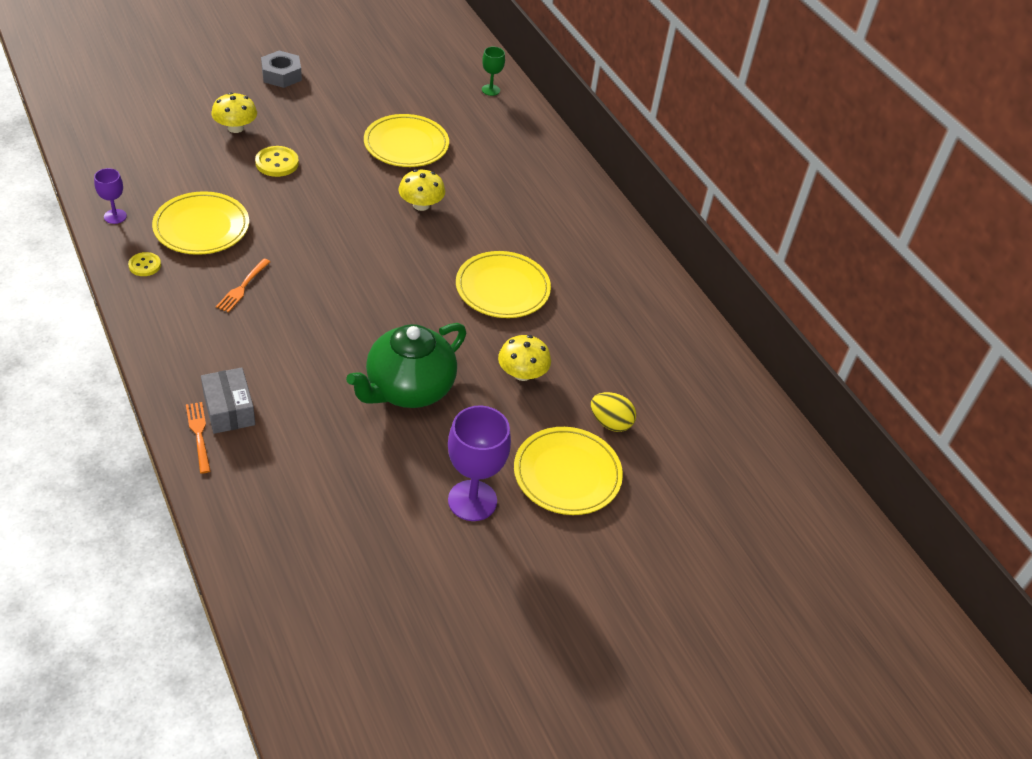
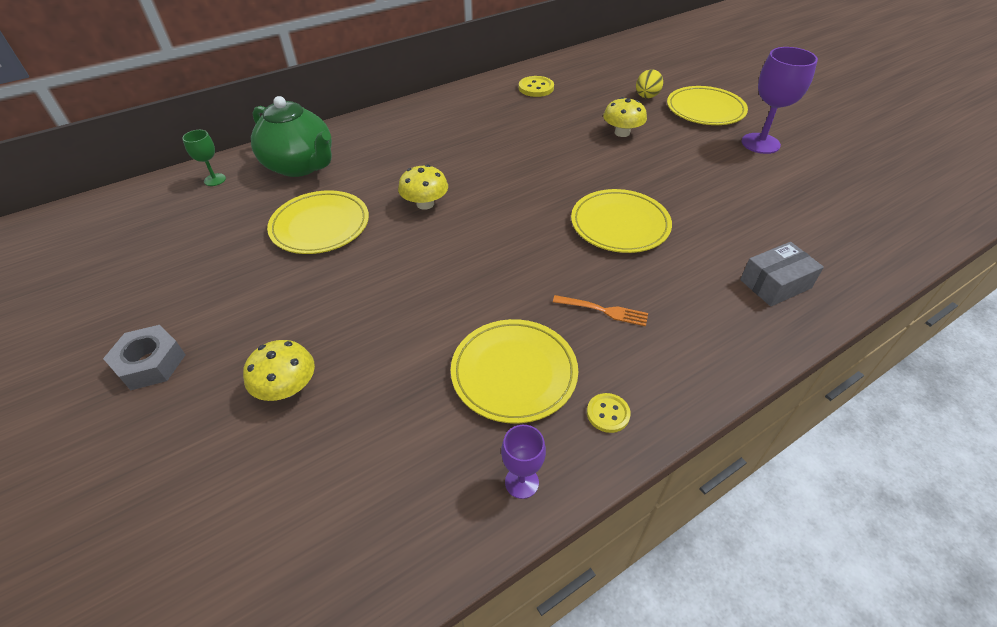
camera: 90 degrees left, 0 degrees up
(199, 434) = (820, 298): orange fork -> none
(277, 163) = (367, 327): yellow button -> yellow button (536, 88)
(408, 389) = (675, 183): green teapot -> green teapot (301, 166)
(502, 288) = (528, 148): yellow plate -> yellow plate (619, 224)

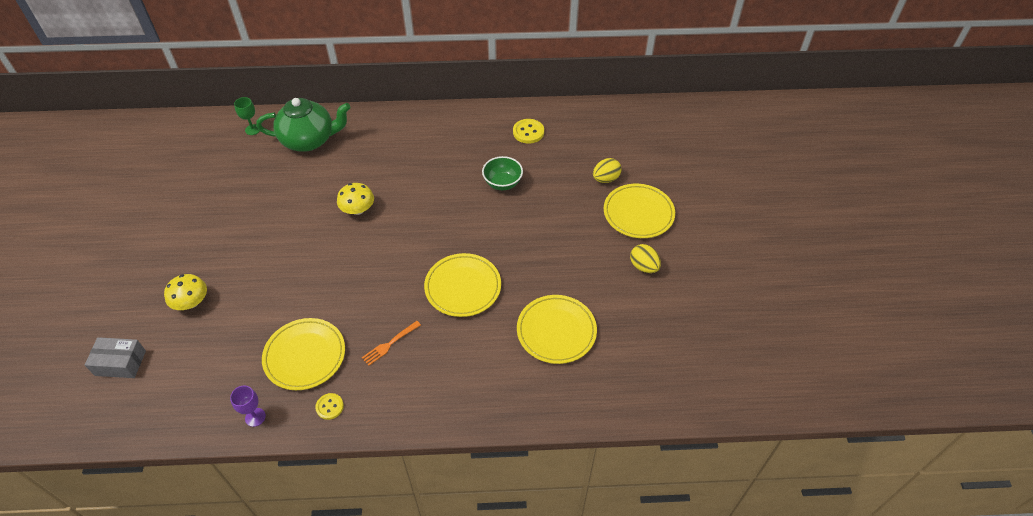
camera: 30 degrees right, 5 degrees up
(150, 363) = (141, 252): grey nut -> none
(301, 166) = (309, 140): green teapot -> green teapot turned 75 degrees counterclockwise
(320, 226) = (284, 198): yellow plate -> yellow plate (556, 331)
(557, 130) = (502, 183): none -> green bowl
(603, 311) = (390, 344): orange fork -> orange fork turned 90 degrees clockwise
(622, 133) = (548, 207): yellow mushroom -> none
(760, 143) = (643, 266): purple goblet -> yellow egg
(775, 284) = (514, 383): grey box -> grey box (120, 363)

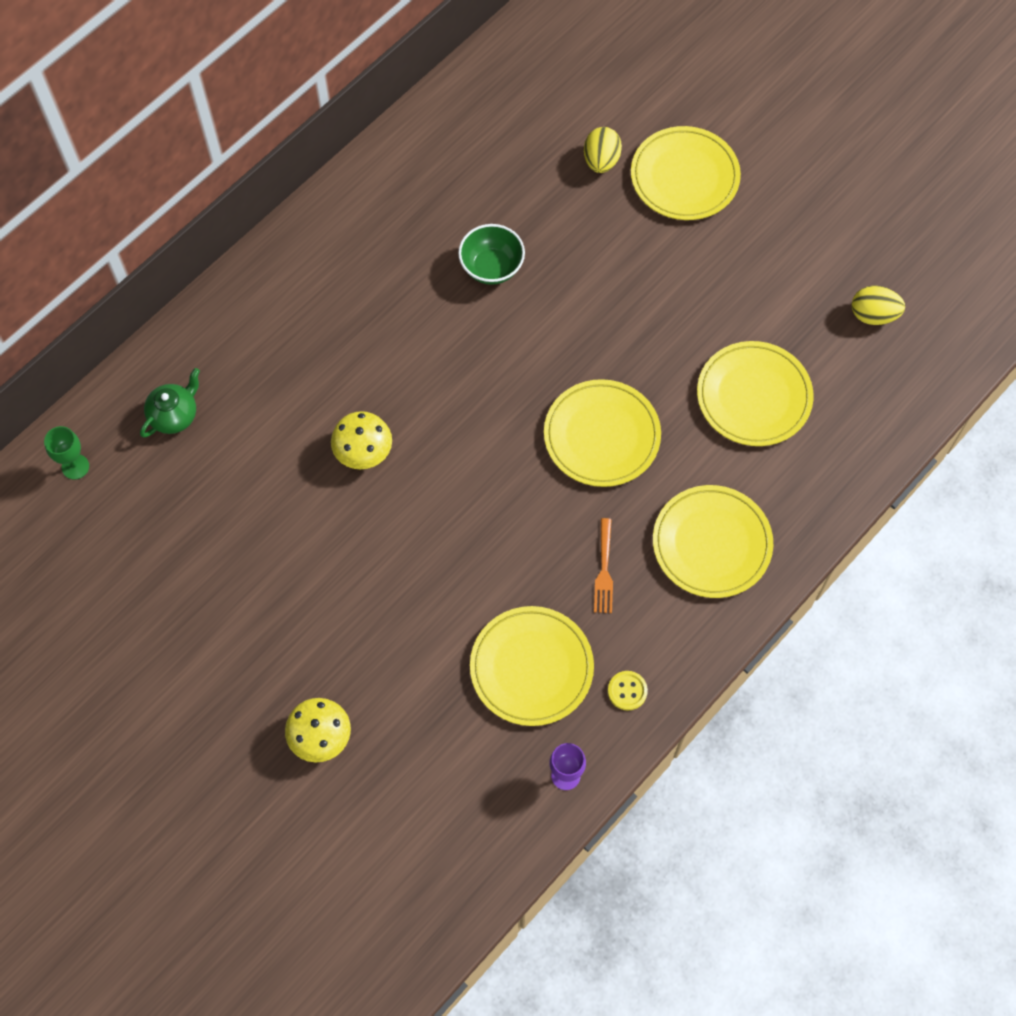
camera: 45 degrees left, 15 degrees up
(120, 363) = (338, 873): grey box -> none
(309, 140) = (174, 415): green teapot -> green teapot, size x0.51
(452, 378) = (711, 544): none -> yellow plate
(528, 132) = (439, 170): yellow button -> none
(643, 266) = (759, 240): yellow egg -> yellow egg (873, 315)

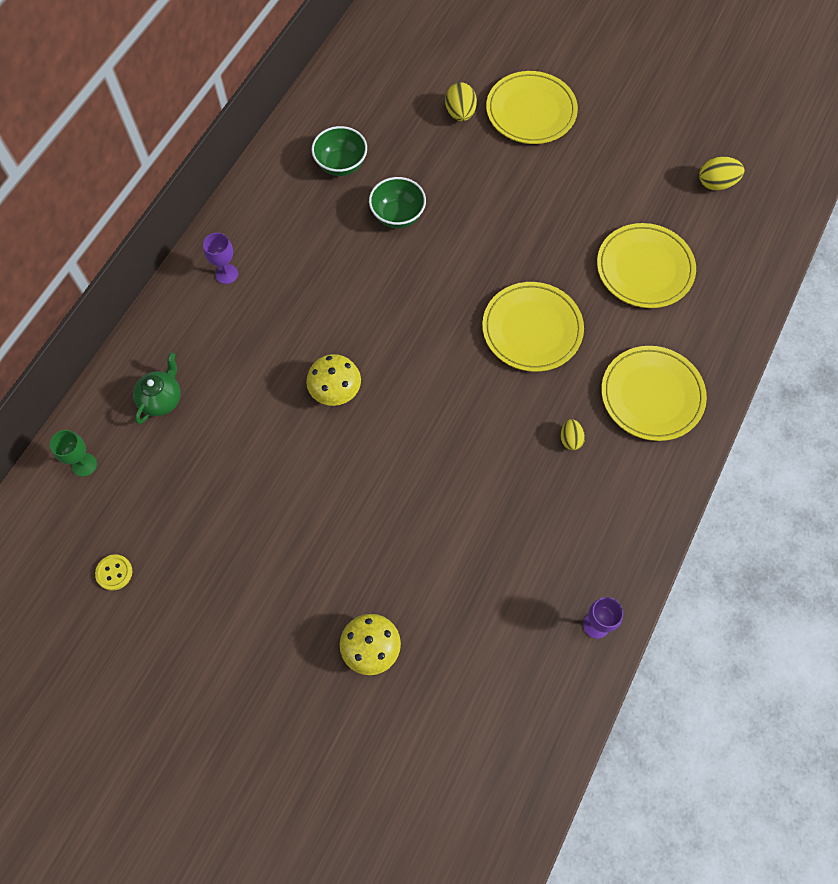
camera: 15 degrees left, 0 degrees up
(282, 291) = (226, 274): none -> purple goblet
(445, 192) = (341, 164): none -> green bowl
(531, 667) = (536, 538): yellow plate -> none
(604, 570) = (570, 439): orange fork -> yellow egg
(627, 691) = (624, 537): yellow button -> yellow button (114, 572)

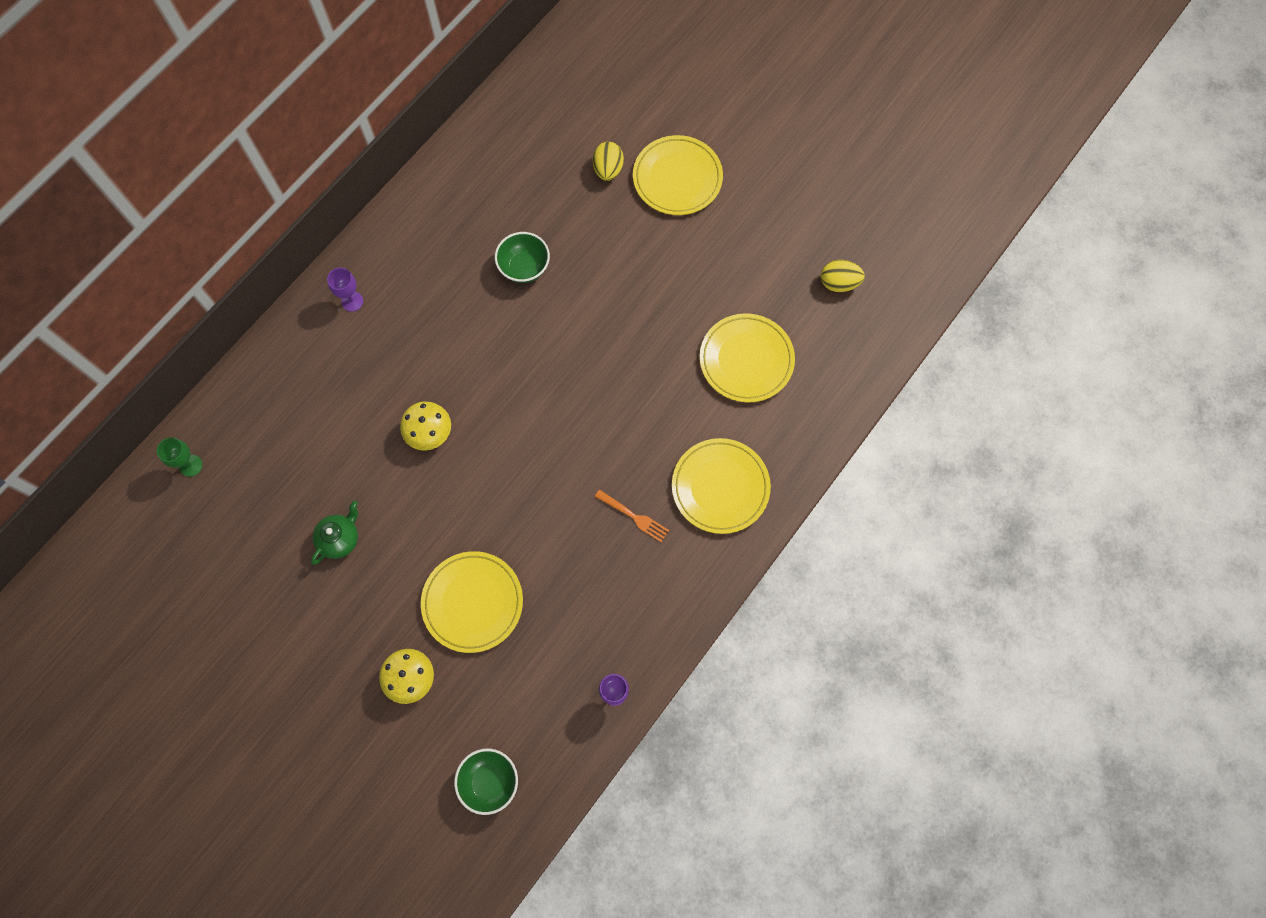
camera: 10 degrees right, 5 degrees up
(114, 572) = (200, 570): yellow button -> none
(161, 399) = (270, 414): green teapot -> green teapot (340, 539)
(341, 164) = (482, 206): green bowl -> green bowl (489, 781)
(532, 329) = (624, 403): yellow plate -> yellow plate (472, 602)
(570, 439) = (634, 517): yellow egg -> orange fork

